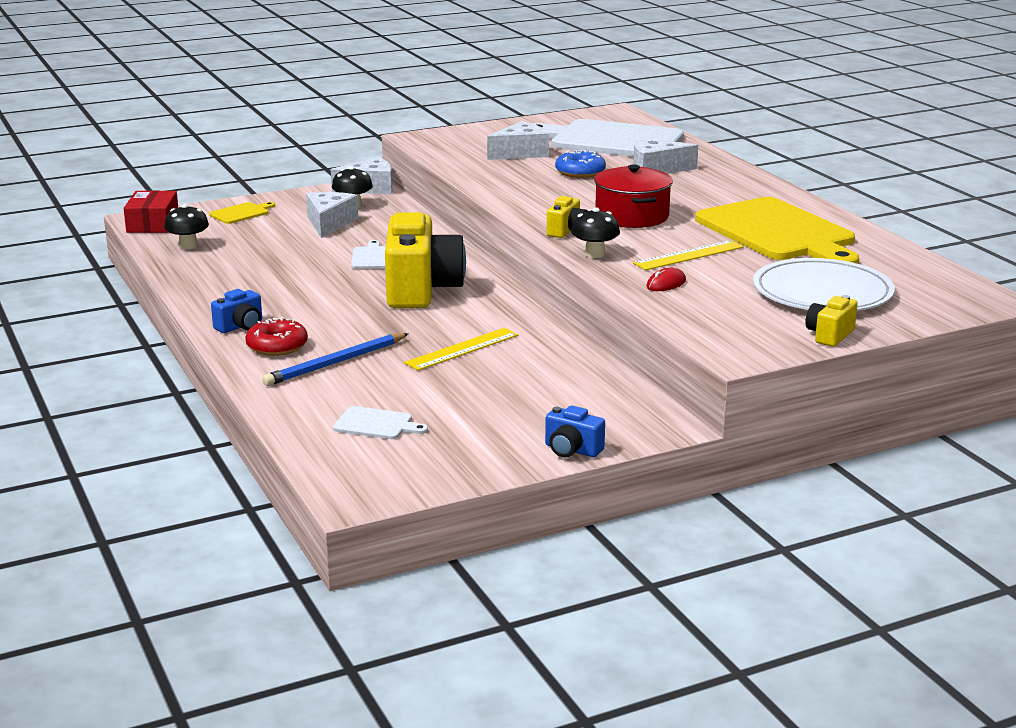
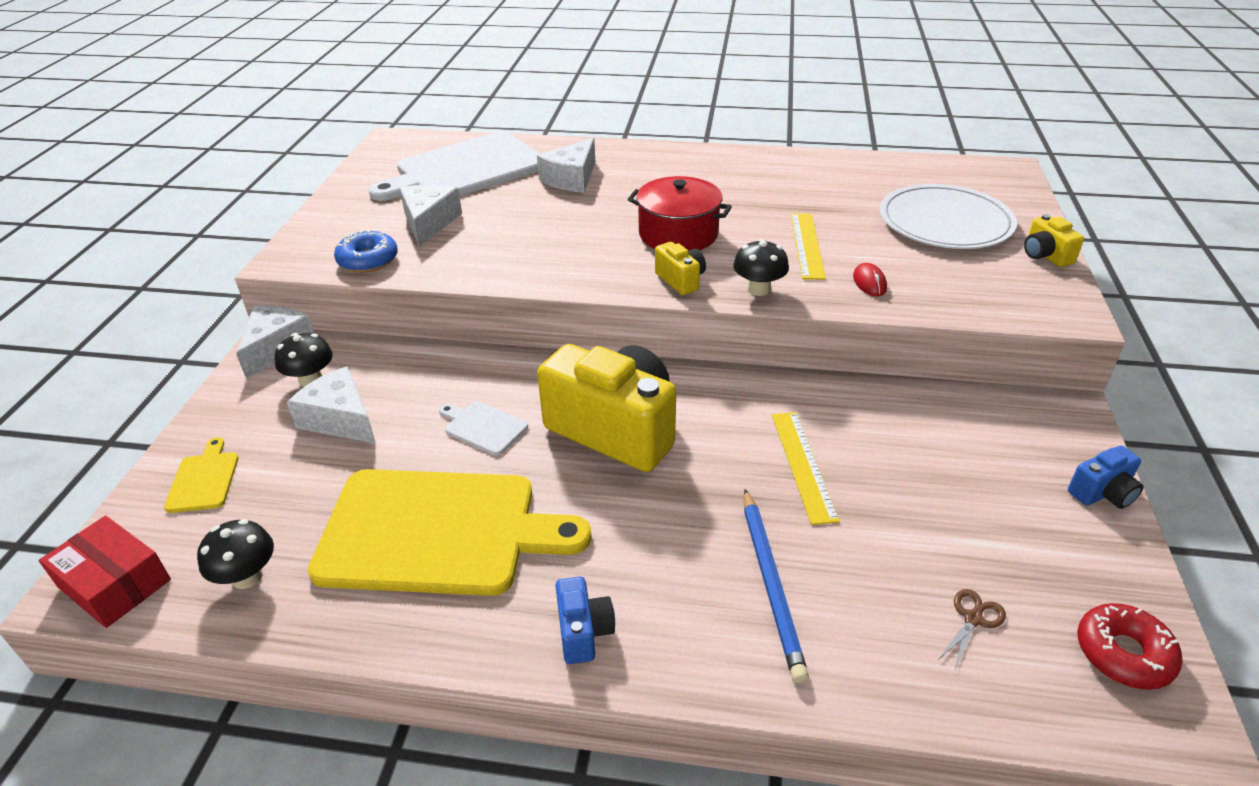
camera: 55 degrees left, 15 degrees up
(277, 346) = (678, 619): red donut -> red donut (1123, 654)
(376, 424) = (973, 619): white cutting board -> brown scissors
(580, 172) = (528, 214): blue donut -> blue donut (368, 260)
(778, 232) = (791, 188): yellow cutting board -> yellow cutting board (437, 531)

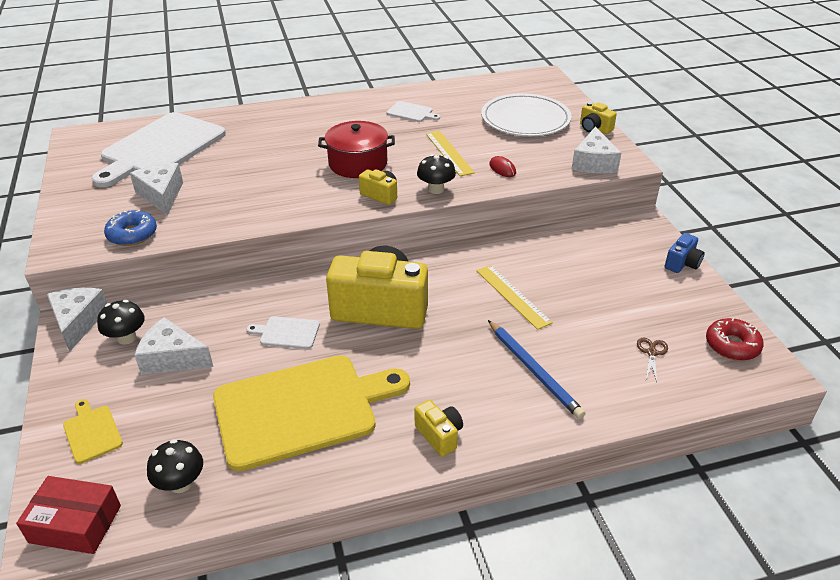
camera: 25 degrees left, 0 degrees up
(571, 179) = (251, 139): white cheese -> white cheese (593, 163)
(583, 632) = (439, 435): blue camera -> yellow camera
(789, 184) = (411, 112): none -> white cutting board

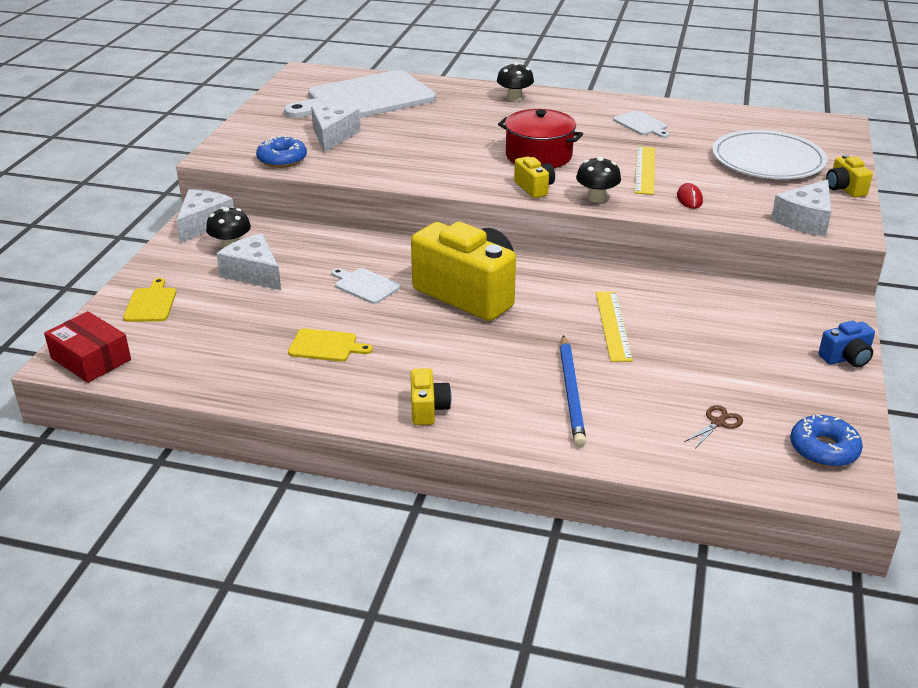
camera: 30 degrees right, 5 degrees down
(180, 483) = (185, 362): black mushroom -> black mushroom (514, 98)
(302, 409) = (326, 346): yellow cutting board -> yellow cutting board, size x0.41
(732, 345) = (823, 449): red donut -> blue donut

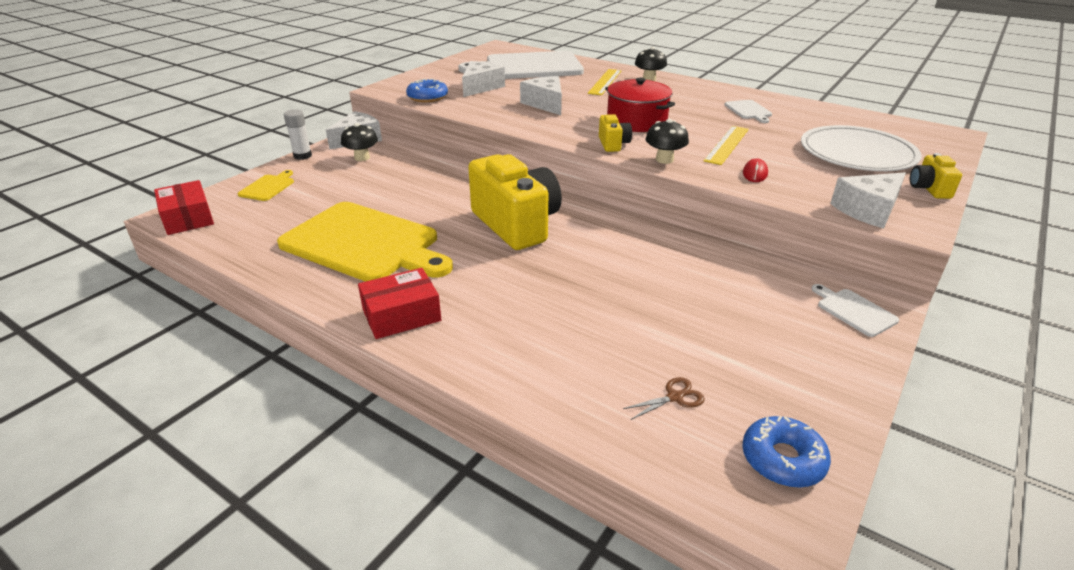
camera: 20 degrees right, 0 degrees up
(155, 257) = (302, 156): none -> white glue stick
(254, 273) = (361, 179): white cheese -> white cheese (545, 104)
(326, 346) = (364, 243): yellow cutting board -> yellow cutting board, size x2.46
(365, 285) = (436, 202): white cutting board -> white cutting board (854, 311)
(428, 409) = (401, 315): yellow camera -> red box
(571, 393) = (543, 330): blue pencil -> none
(613, 325) = (628, 276): yellow ruler -> yellow ruler (605, 82)
(846, 358) = (863, 361): blue camera -> none

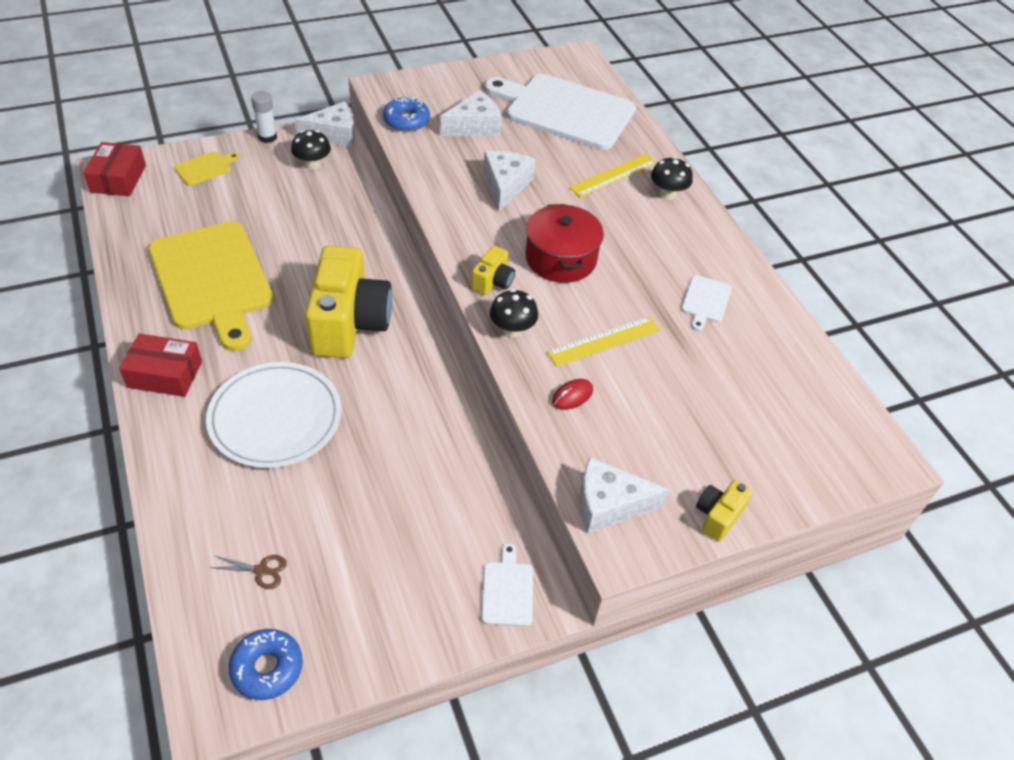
camera: 30 degrees right, 15 degrees up
(857, 153) = (723, 427): white plate -> white plate (275, 418)

